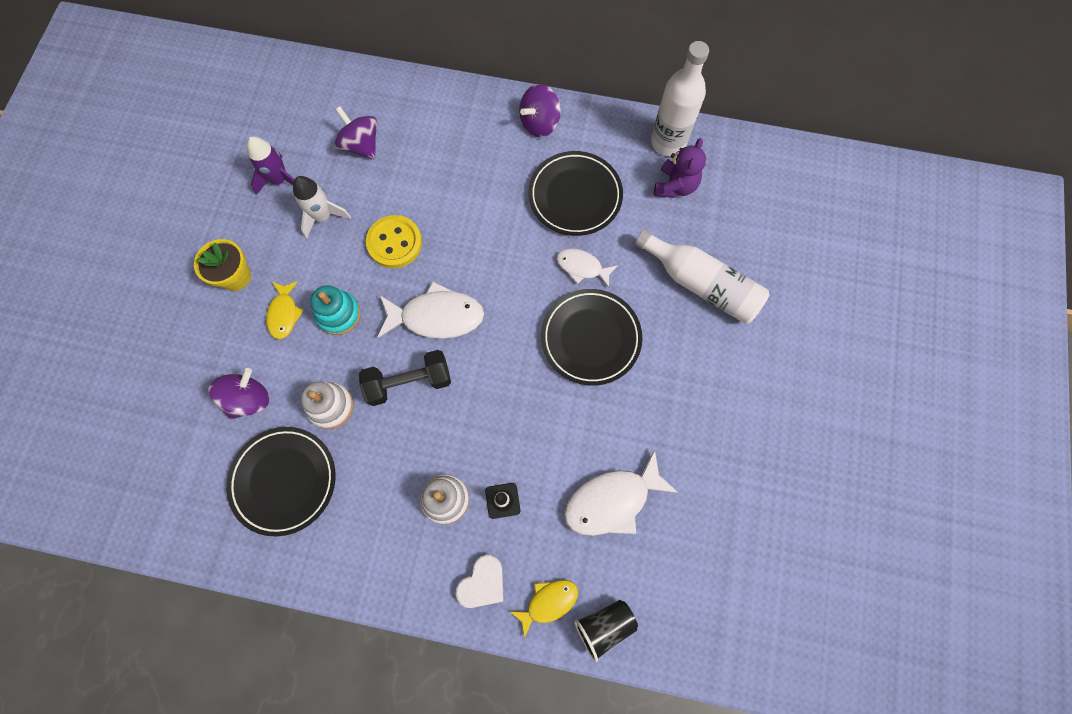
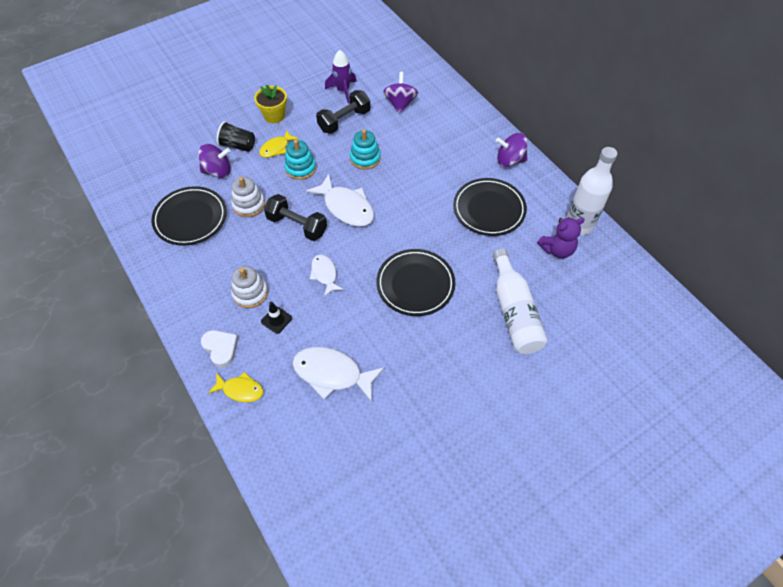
camera: 45 degrees right, 15 degrees down
(323, 216) = (344, 121): white rocket -> black dumbbell
(394, 243) = (365, 158): yellow button -> turquoise stacking toy
(482, 583) = (221, 348): white heart -> white heart turned 120 degrees counterclockwise
(582, 267) = (452, 246): white fish -> white fish (324, 274)
(604, 625) = (254, 430): black cup -> black cup (238, 145)

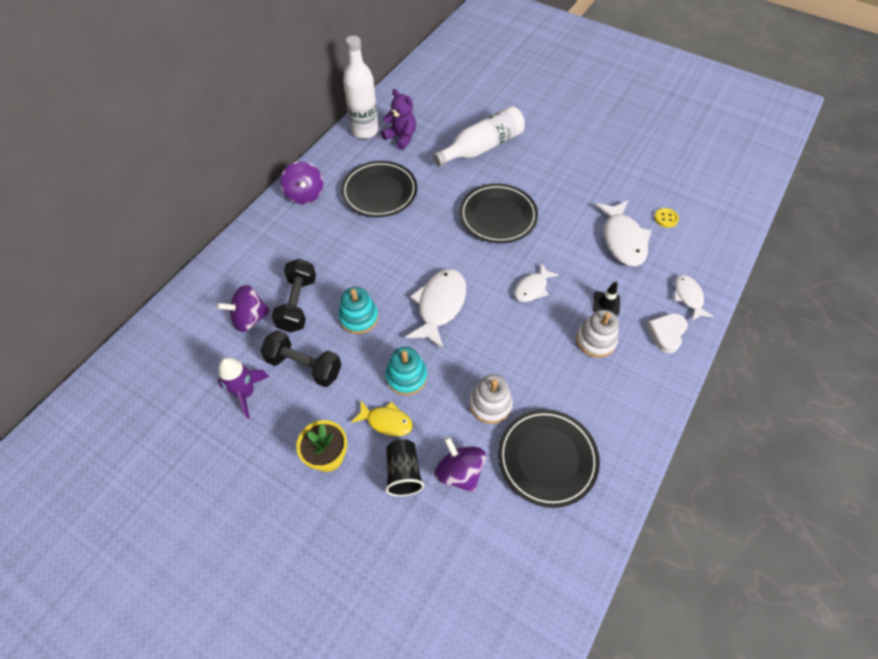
camera: 115 degrees left, 0 degrees up
(240, 390) = (688, 297): yellow fish -> white fish
(297, 225) = (489, 340): black dumbbell -> black dumbbell (298, 304)
(334, 431) = (665, 218): none -> yellow button

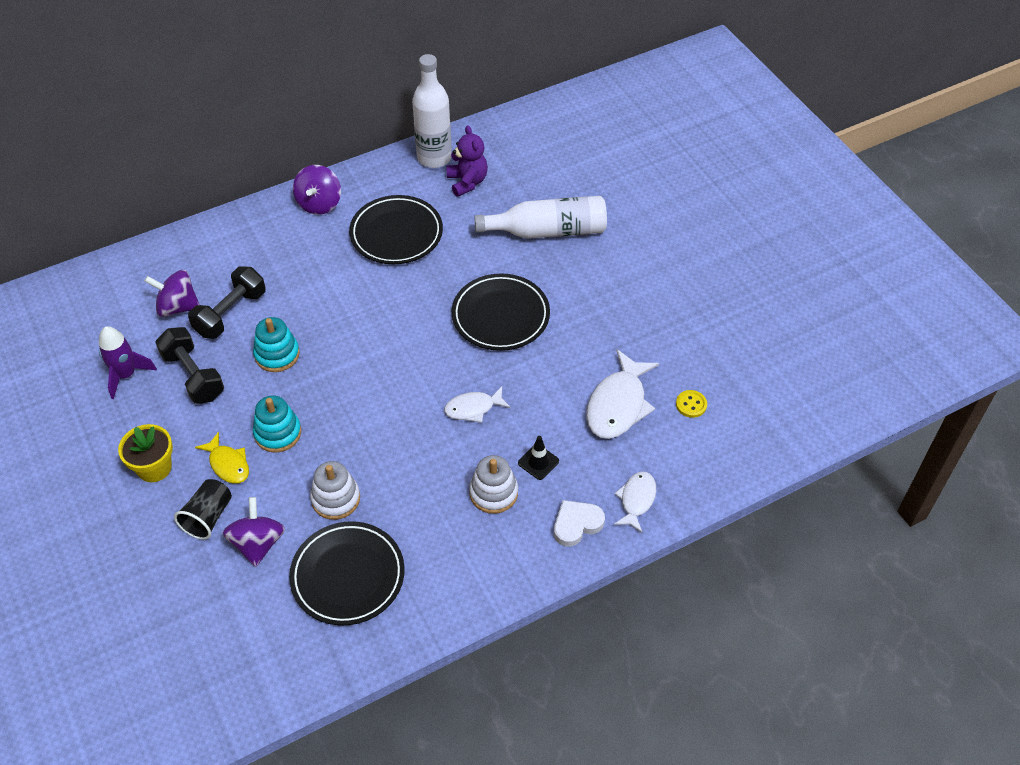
camera: 30 degrees right, 5 degrees down
(440, 306) = (364, 380): white fish -> none

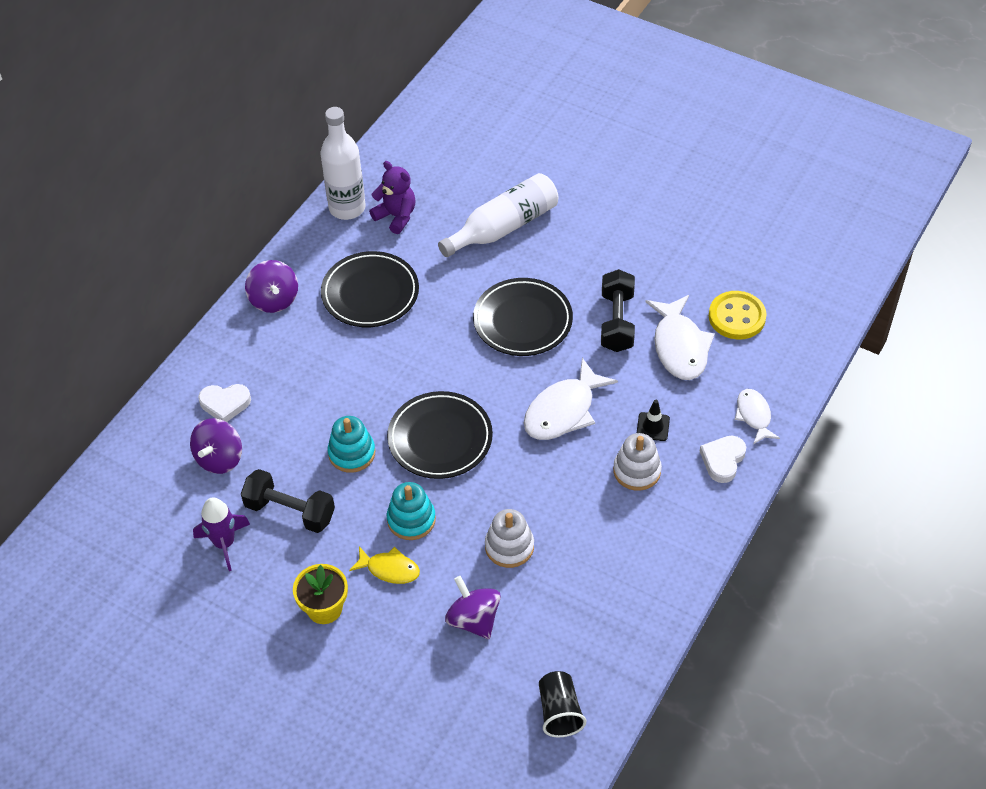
camera: 30 degrees left, 0 degrees up
(177, 307) = (220, 458): purple spinning top -> purple spinning top turned 45 degrees counterclockwise
(208, 517) = (410, 622): black cup -> black cup (559, 712)
(216, 266) = (225, 404): none -> white heart
(230, 313) = (276, 439): black dumbbell -> black dumbbell (617, 322)
(348, 576) = (572, 603): black plate -> black plate (440, 439)
(473, 408) = (563, 411): white fish -> white fish, size x1.70
(691, 404) = (737, 317): yellow button -> yellow button, size x1.91

